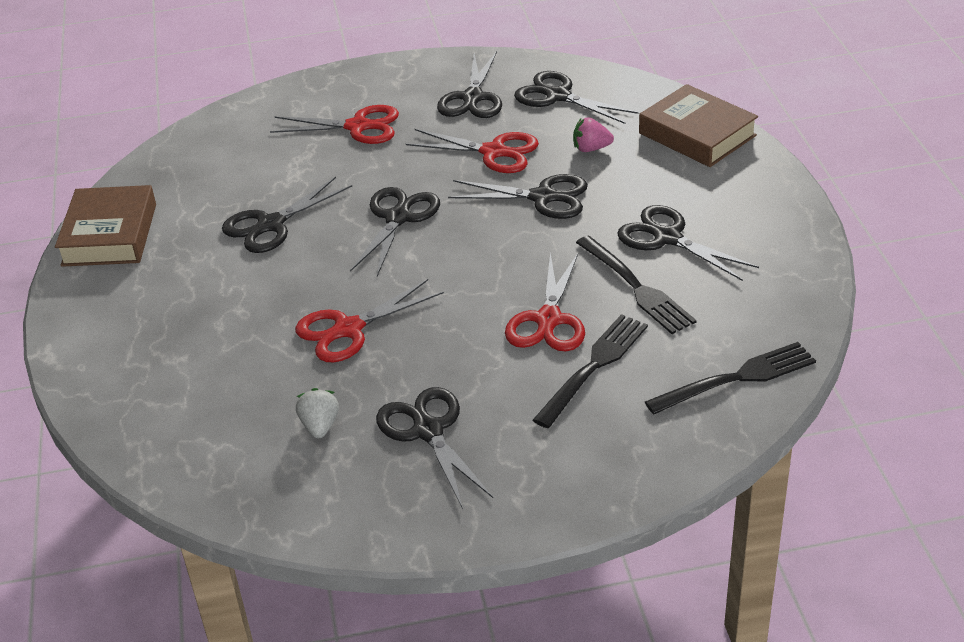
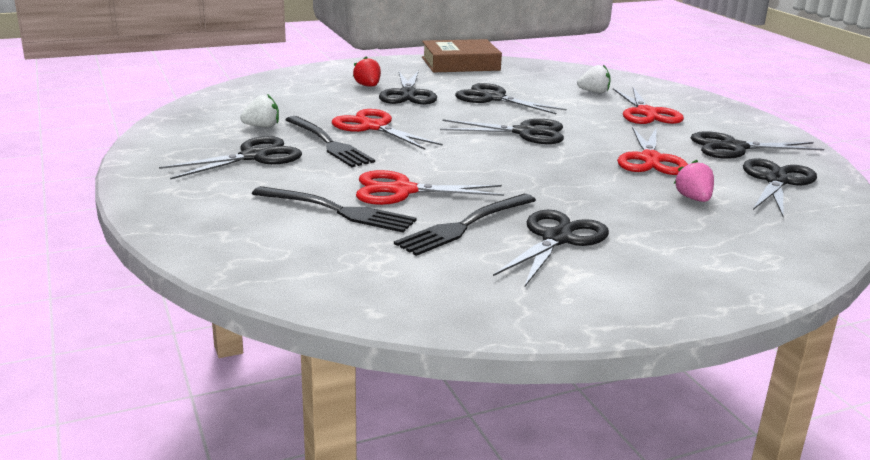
camera: 75 degrees right, 15 degrees down
(180, 325) = (368, 86): none -> red strawberry
(273, 147) = (594, 92): none -> white strawberry
(543, 197) = (591, 181): black scissors -> black scissors (408, 94)
(697, 134) = (774, 252): brown book -> none
(736, 378) = (326, 277): black fork -> black fork (328, 143)

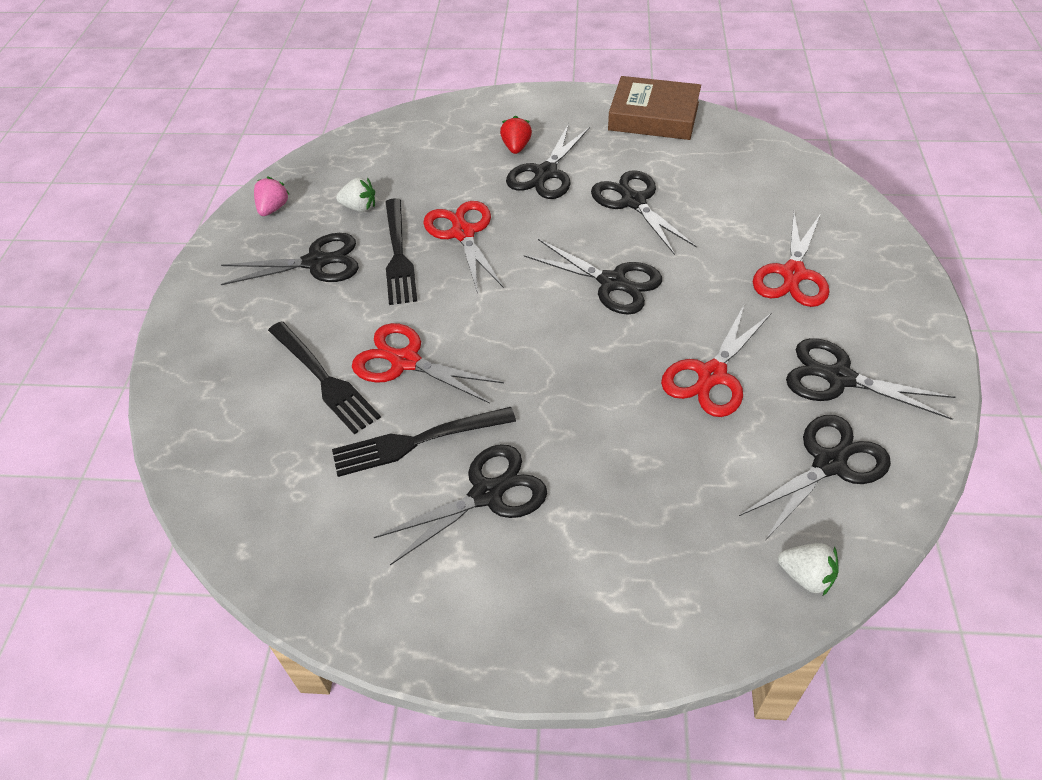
camera: 30 degrees right, 25 degrees up
(594, 92) = (766, 212): white strawberry -> white strawberry (806, 576)
(693, 199) = (694, 468): pink strawberry -> pink strawberry (273, 208)

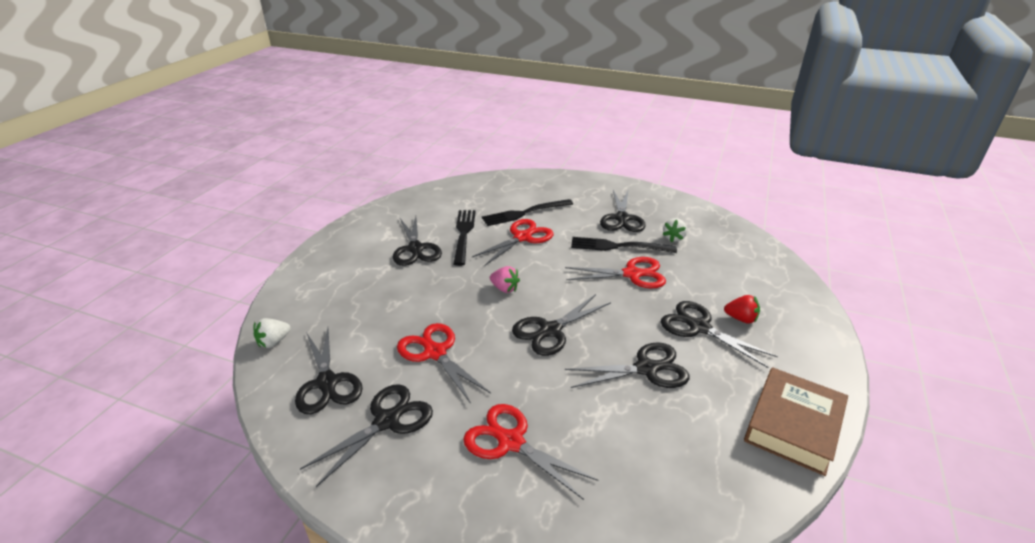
camera: 105 degrees right, 15 degrees down
(273, 208) = (680, 209): pink strawberry -> pink strawberry (504, 288)

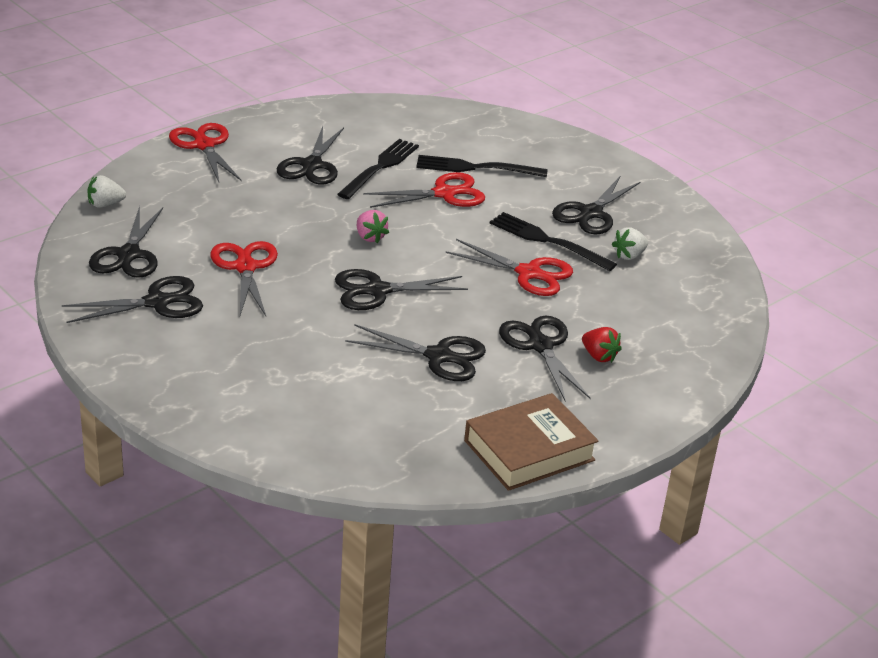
camera: 25 degrees right, 0 degrees up
(510, 442) = (249, 357): red scissors -> red scissors (204, 145)

